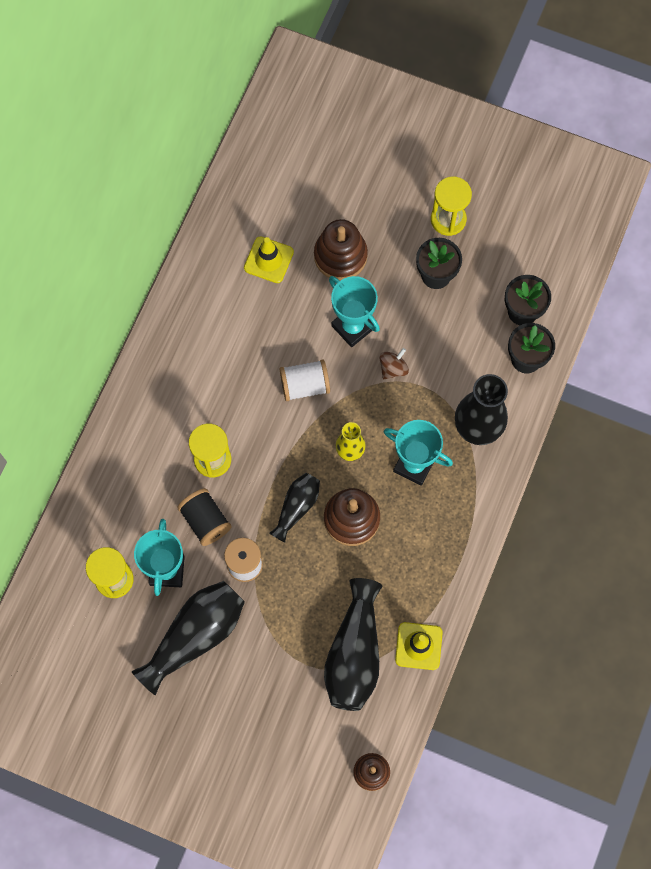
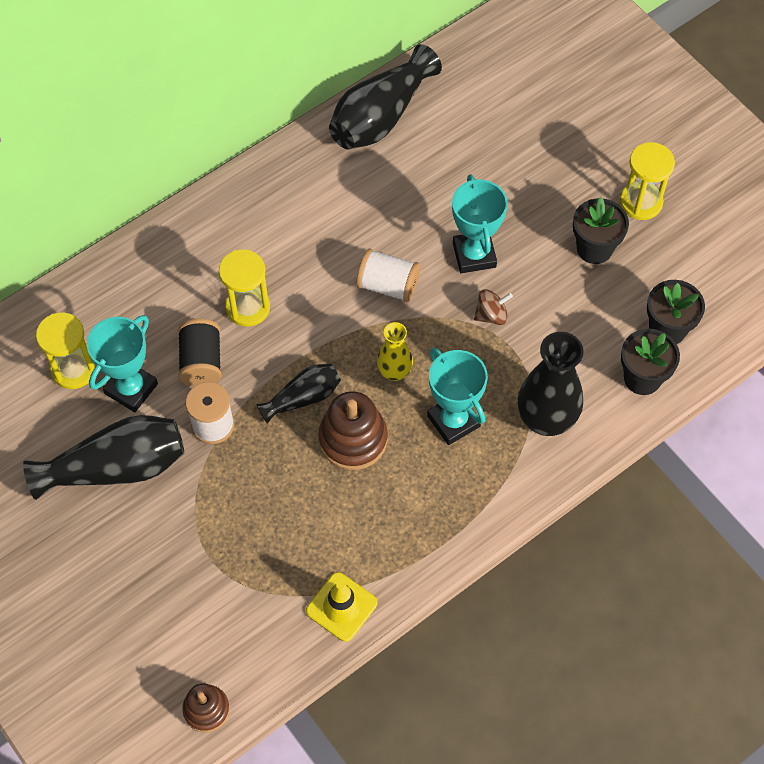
camera: 30 degrees right, 10 degrees down
(268, 260) = (428, 151): yellow traffic cone -> none
(340, 256) = (504, 182): brown stacking toy -> none
(354, 653) = (268, 576): black vase -> black vase (381, 116)

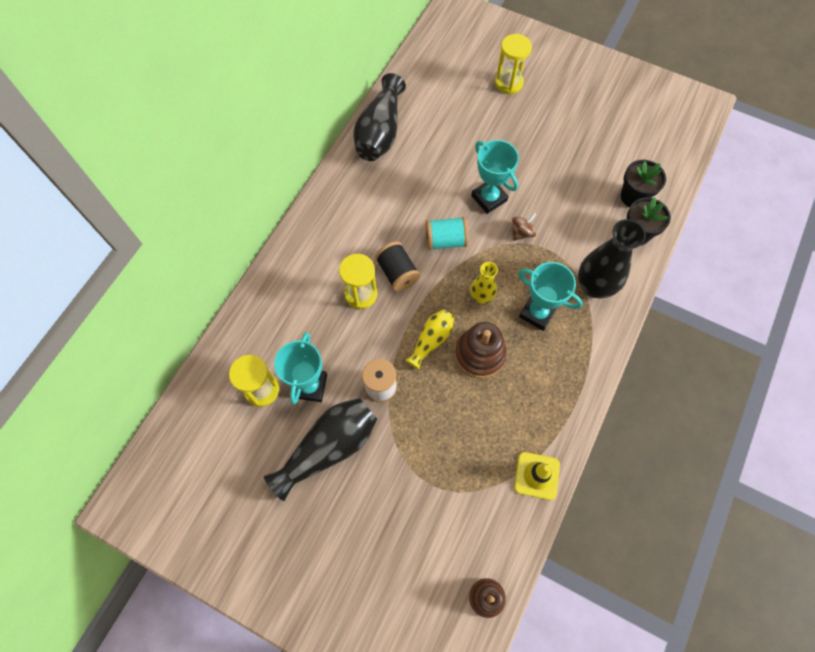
camera: 25 degrees left, 5 degrees up
(201, 362) = (349, 345): black spool -> black spool (397, 273)
(303, 398) = (431, 340): black vase -> yellow vase
(388, 285) = (445, 240): white spool -> turquoise spool
(594, 248) = (560, 164): black flower pot -> none
(641, 202) = (571, 124): yellow hourglass -> yellow hourglass (508, 83)

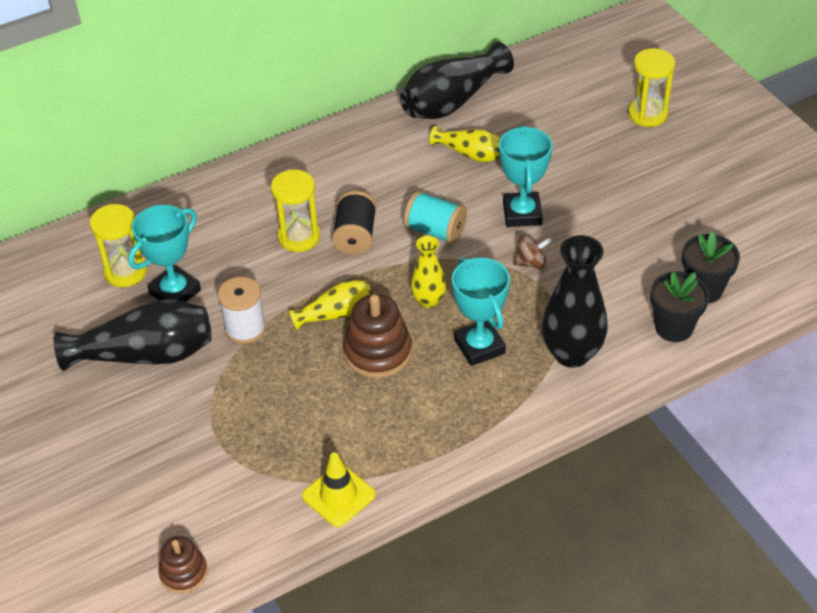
camera: 35 degrees right, 20 degrees down
(423, 168) = (470, 154): none -> yellow vase

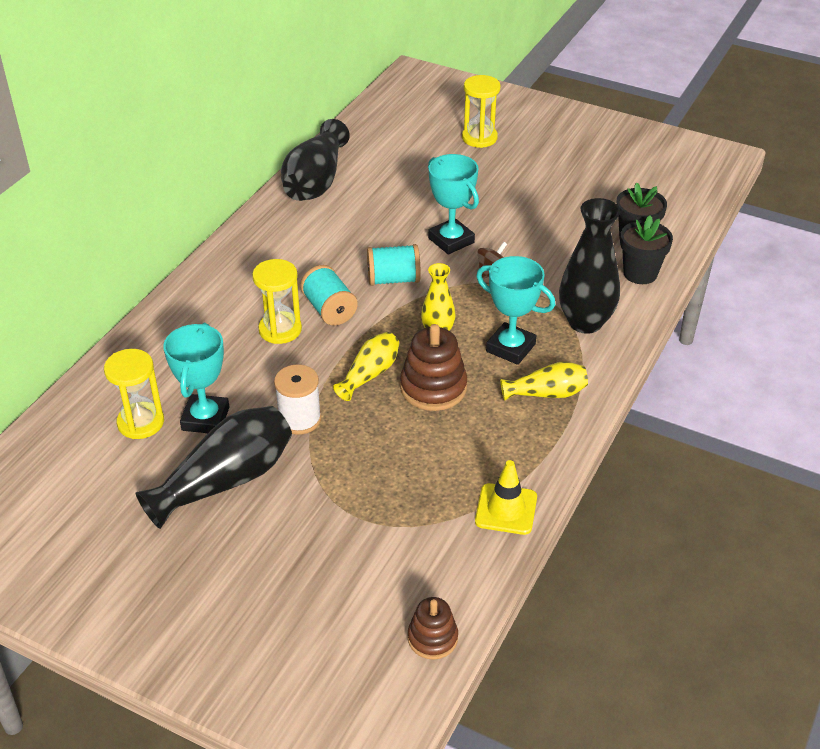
camera: 35 degrees left, 5 degrees down
(355, 236) = (329, 309): black spool -> turquoise spool
(470, 154) = (368, 214): yellow vase -> yellow vase (546, 393)

